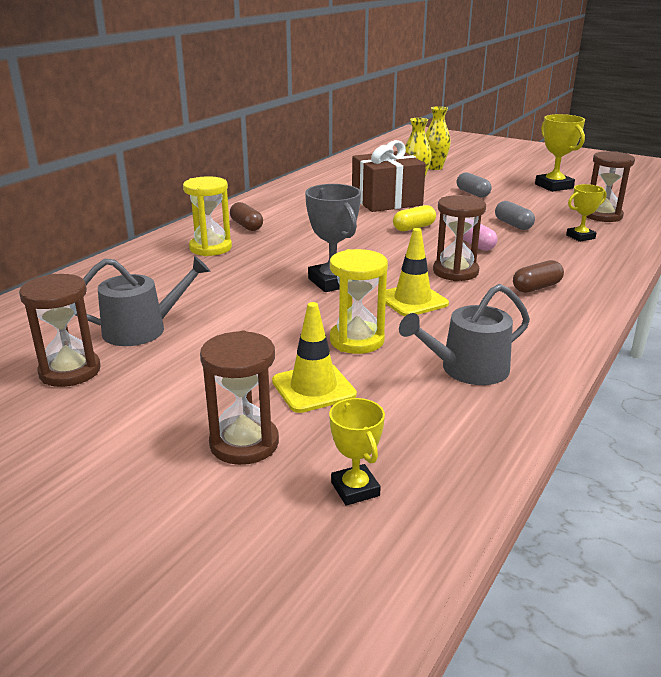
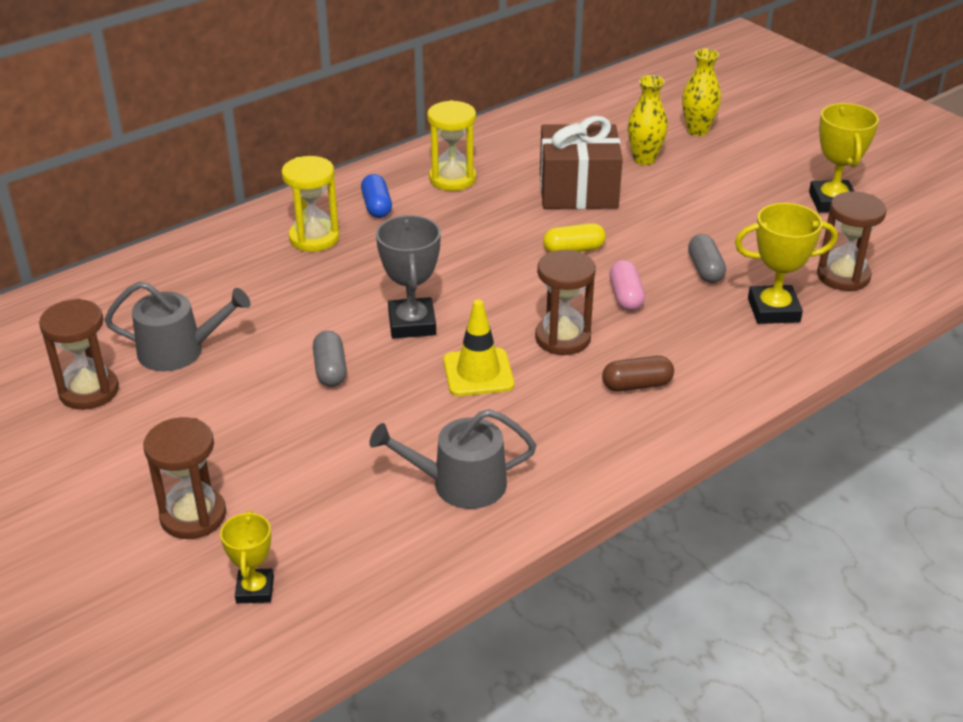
camera: 20 degrees right, 10 degrees up
(246, 226) = (377, 206): brown capsule -> blue capsule
(313, 388) = (293, 468): yellow traffic cone -> none
(357, 340) = (377, 417): yellow hourglass -> yellow hourglass (452, 179)
(472, 193) = (704, 196): grey capsule -> grey capsule (330, 370)
(580, 237) = (773, 310): yellow trophy -> yellow trophy, size x1.62

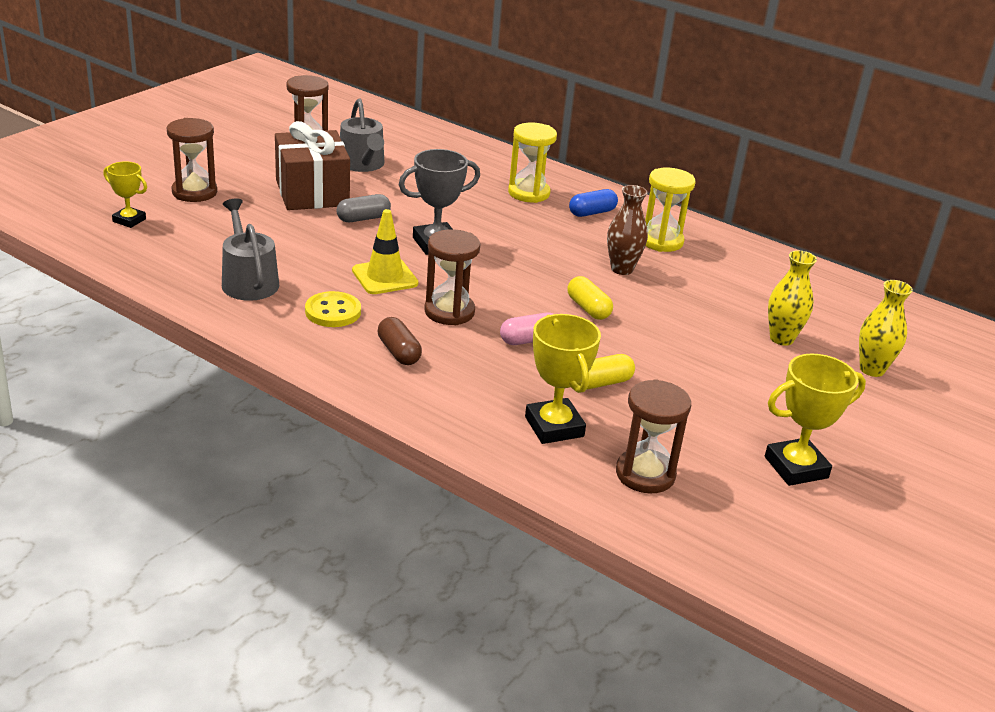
camera: 70 degrees right, 5 degrees down
(255, 589) = (129, 220): yellow trophy -> yellow trophy turned 45 degrees clockwise
(502, 214) = (622, 269): none -> brown vase
(546, 422) = (333, 312): none -> yellow button
(578, 190) = (691, 304): brown gift -> brown gift (312, 193)
(705, 269) = (601, 383): grey capsule -> yellow capsule

